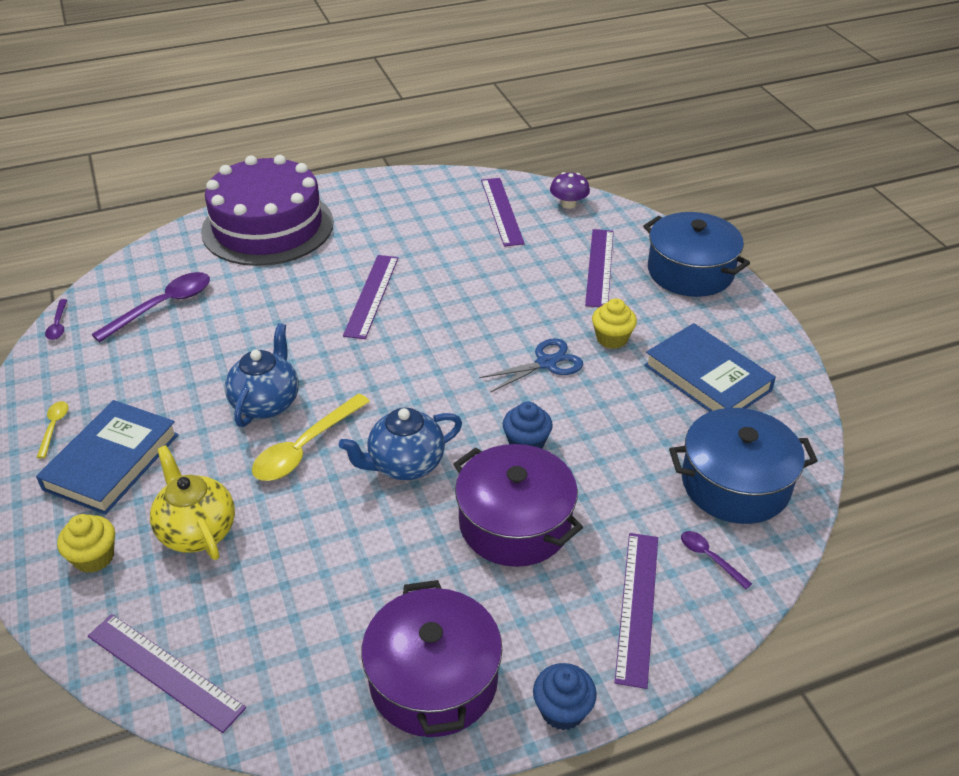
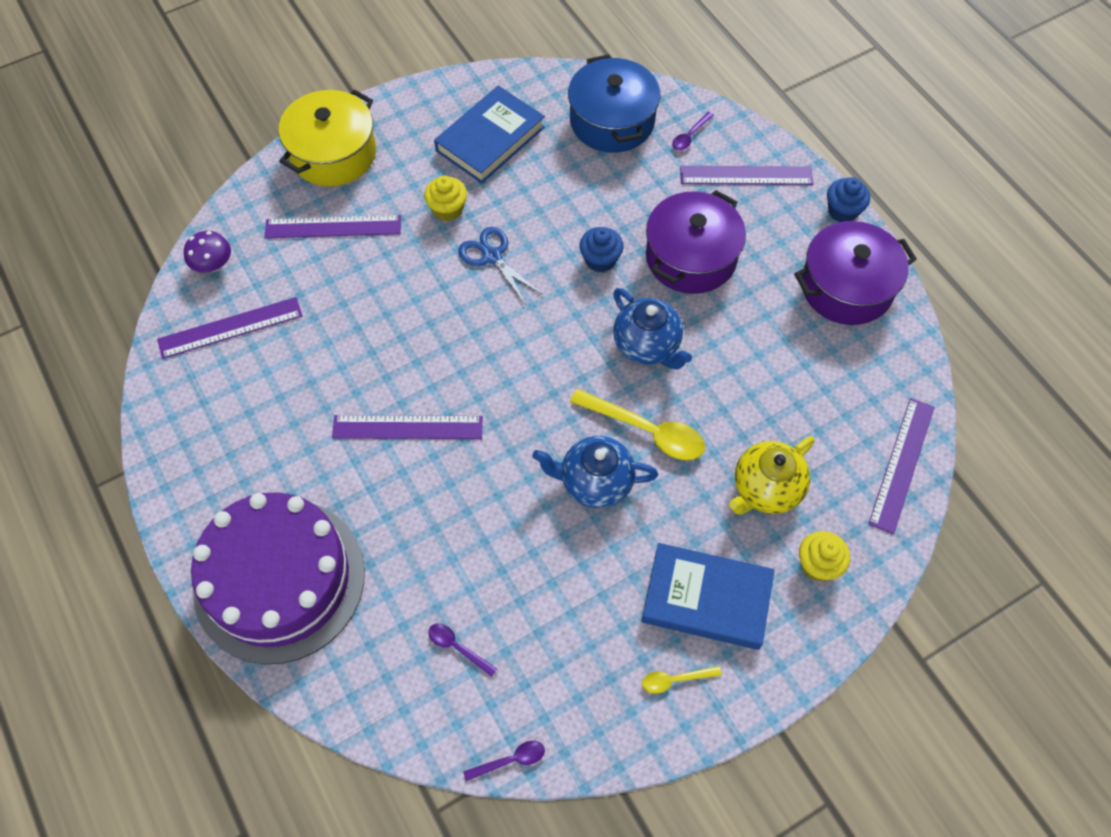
camera: 100 degrees left, 20 degrees up
(163, 306) = (457, 647): purple spoon -> purple spoon, size x0.51
(690, 272) = (333, 153): blue pot -> yellow pot

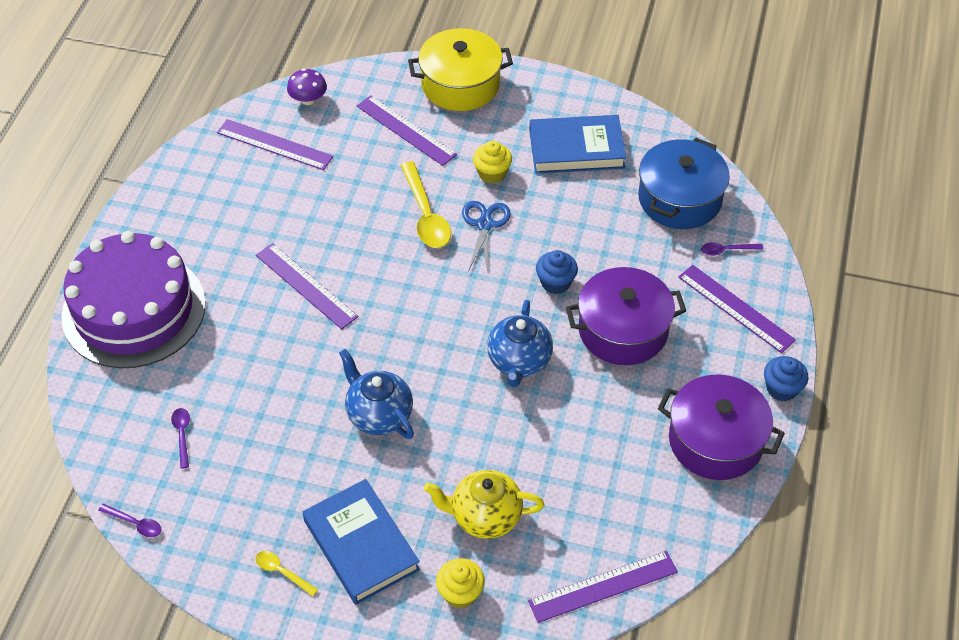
camera: 45 degrees right, 10 degrees down
(646, 431) = (451, 412): yellow spoon -> yellow spoon (425, 215)

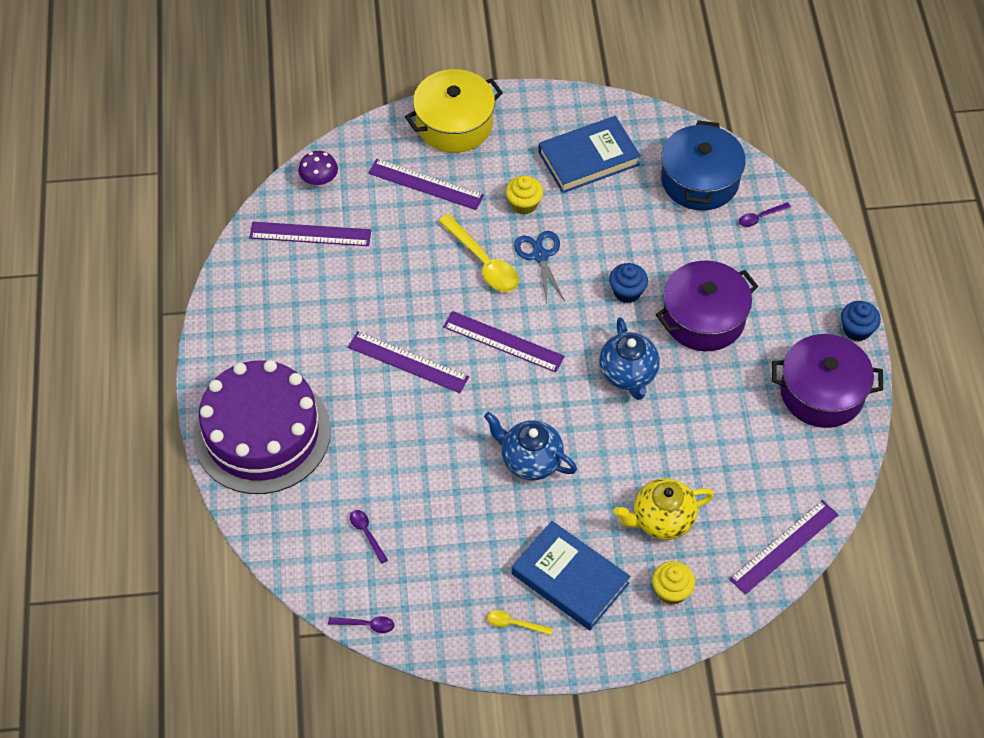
camera: 20 degrees left, 5 degrees up
(736, 308) = (790, 269): purple ruler -> purple ruler (503, 341)

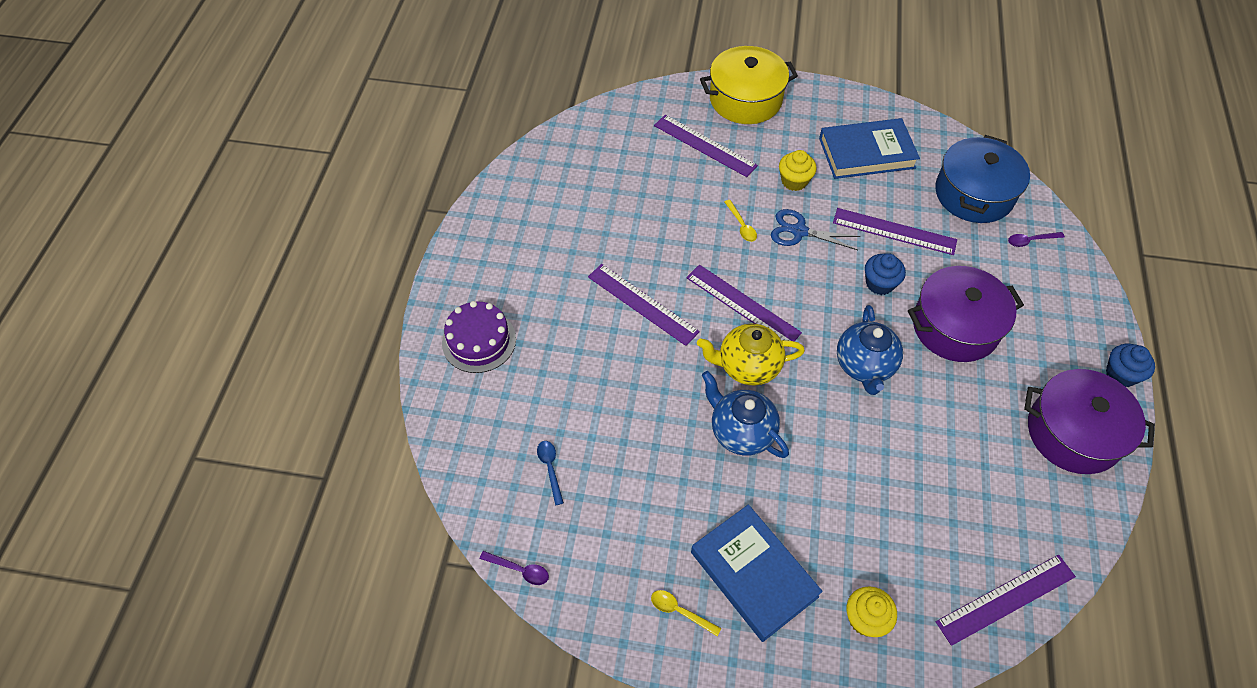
camera: 15 degrees right, 0 degrees up
(262, 433) = (479, 341): purple cake -> purple cake, size x0.53
(310, 234) = (584, 167): purple ruler -> purple ruler (894, 231)
(319, 179) = (607, 122): purple mushroom -> none
(367, 533) = (550, 469): purple spoon -> blue spoon
(483, 262) = (741, 225): yellow spoon -> yellow spoon, size x0.51
(540, 256) = (799, 231): blue scissors -> blue scissors turned 75 degrees counterclockwise
(661, 520) = (870, 532): yellow teapot -> yellow teapot (747, 366)

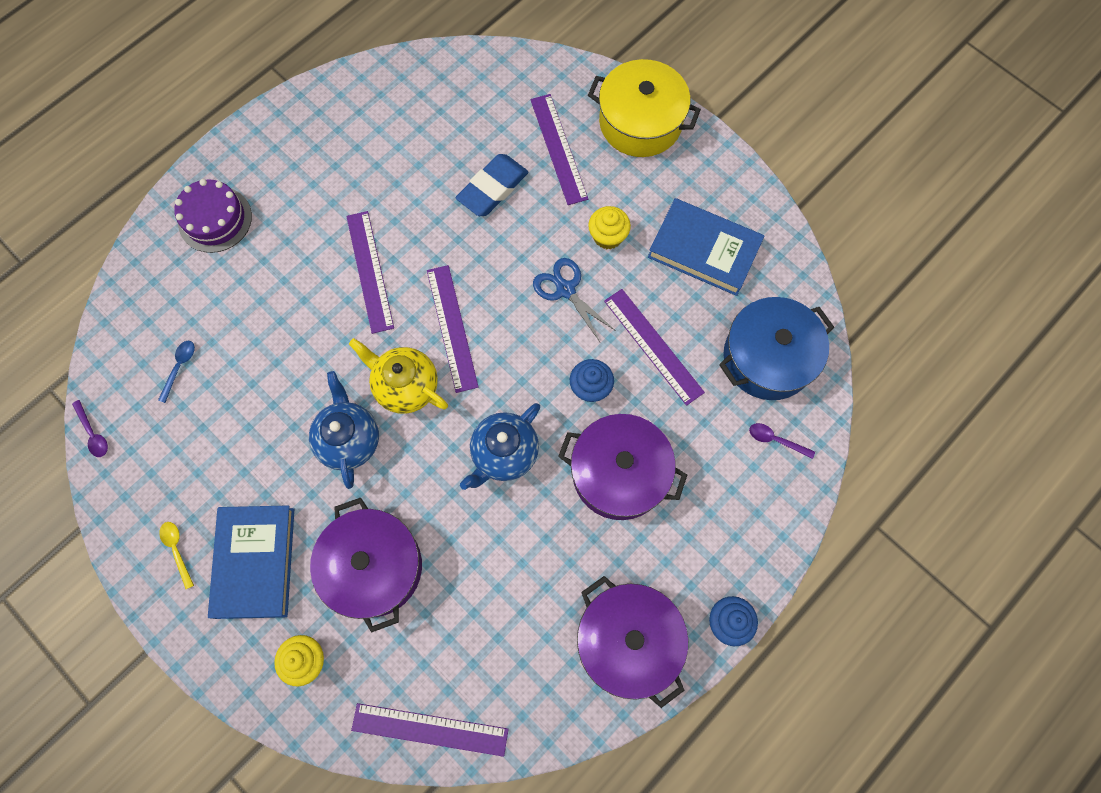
camera: 35 degrees right, 15 degrees up
(682, 196) = (492, 188): none -> blue eraser
(741, 225) = (519, 251): yellow spoon -> none
(849, 511) = (373, 567): none -> purple pot

